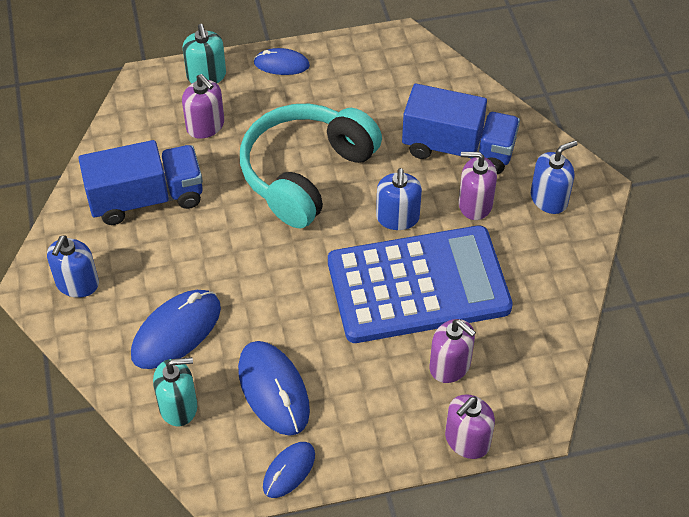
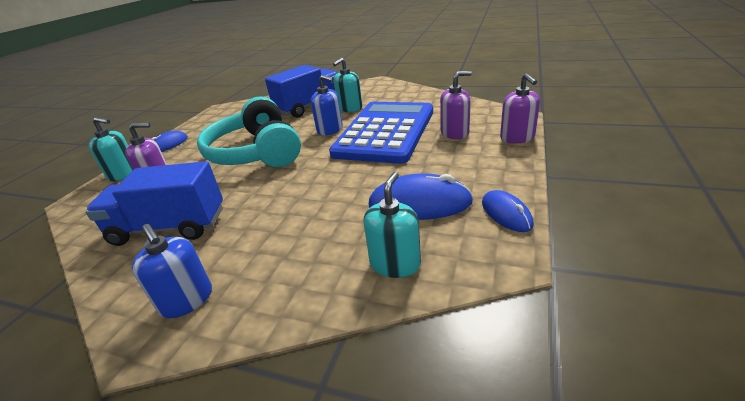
camera: 55 degrees left, 20 degrees down
(146, 198) = (169, 227): blue truck -> blue truck turned 105 degrees counterclockwise
(176, 332) = (314, 243): blue mouse -> none
(475, 204) = (350, 108): purple soap dispenser -> turquoise soap dispenser
(549, 199) = (370, 91): blue soap dispenser -> none

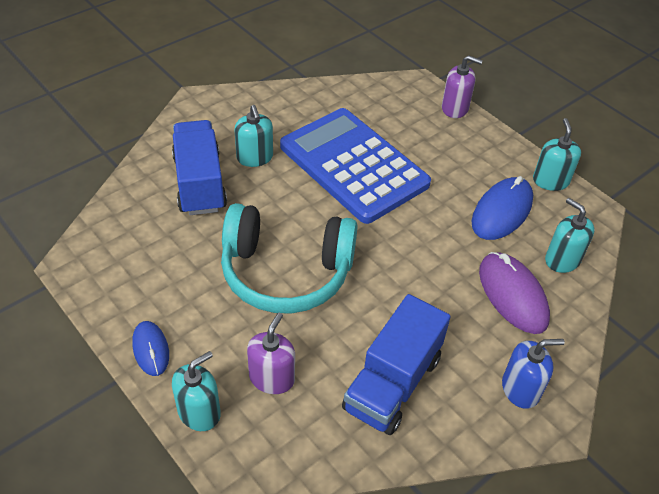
camera: 65 degrees left, 15 degrees up
(312, 250) = (512, 295): none -> purple mouse
(330, 130) = (297, 196): blue soap dispenser -> none
(454, 133) = (407, 130): purple soap dispenser -> none
(506, 214) = (550, 181): blue mouse -> turquoise soap dispenser

